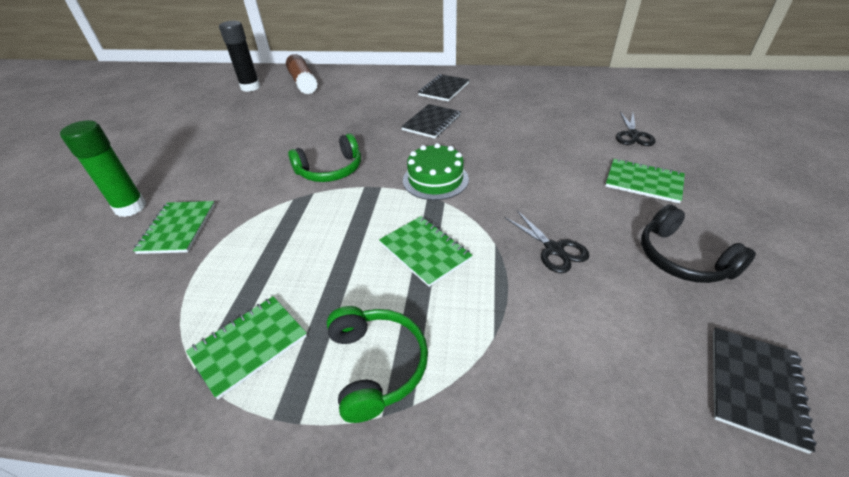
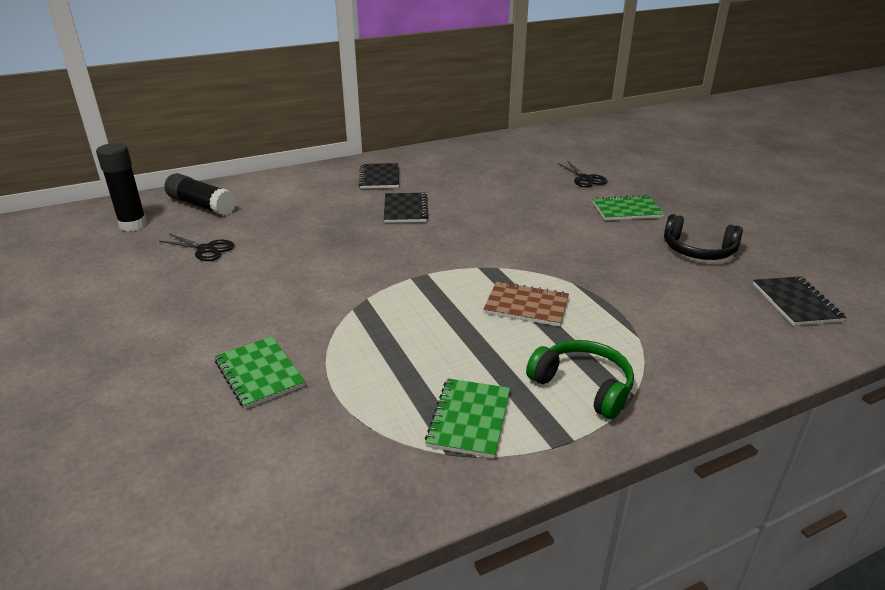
camera: 35 degrees left, 10 degrees down
(131, 207) = (164, 378): green glue stick -> none
(303, 83) = (202, 205): brown glue stick -> black glue stick
(330, 170) = (357, 275): green headphones -> none
(425, 251) = (526, 306): green notebook -> brown notebook
(435, 179) = (469, 253): green cake -> none
(554, 249) = (616, 272): black scissors -> black scissors (206, 249)

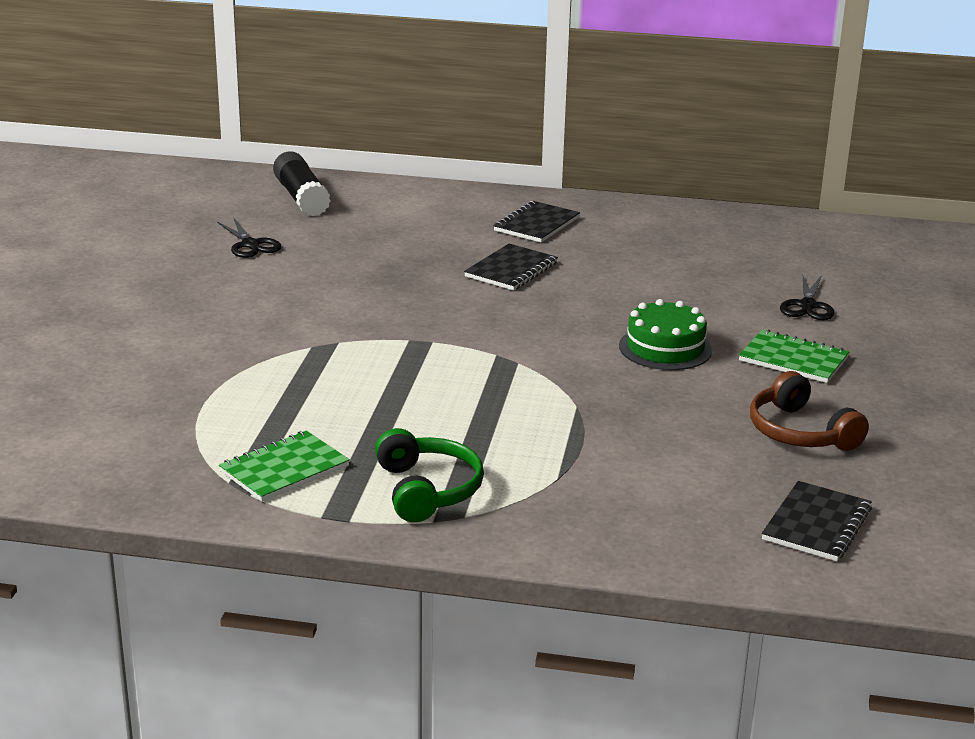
camera: 35 degrees right, 5 degrees down
(133, 225) = (213, 199): black glue stick -> none
(259, 373) = (163, 367): green notebook -> none
(526, 306) = (487, 407): brown notebook -> none
(559, 227) = (665, 348): none -> green cake
(698, 250) = (800, 432): black headphones -> brown headphones

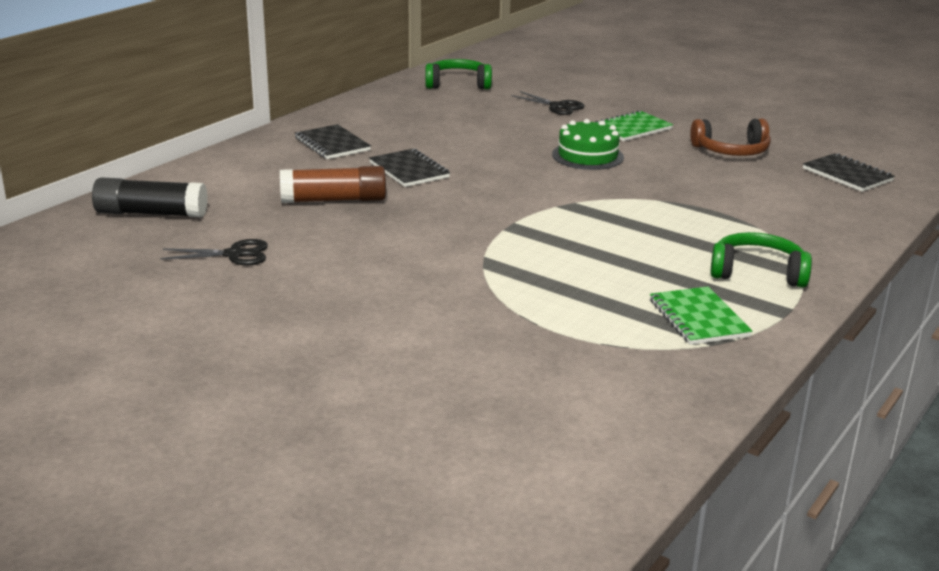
camera: 65 degrees left, 0 degrees up
(401, 255) = (334, 200): none -> brown glue stick
(800, 242) = (458, 84): none -> green headphones

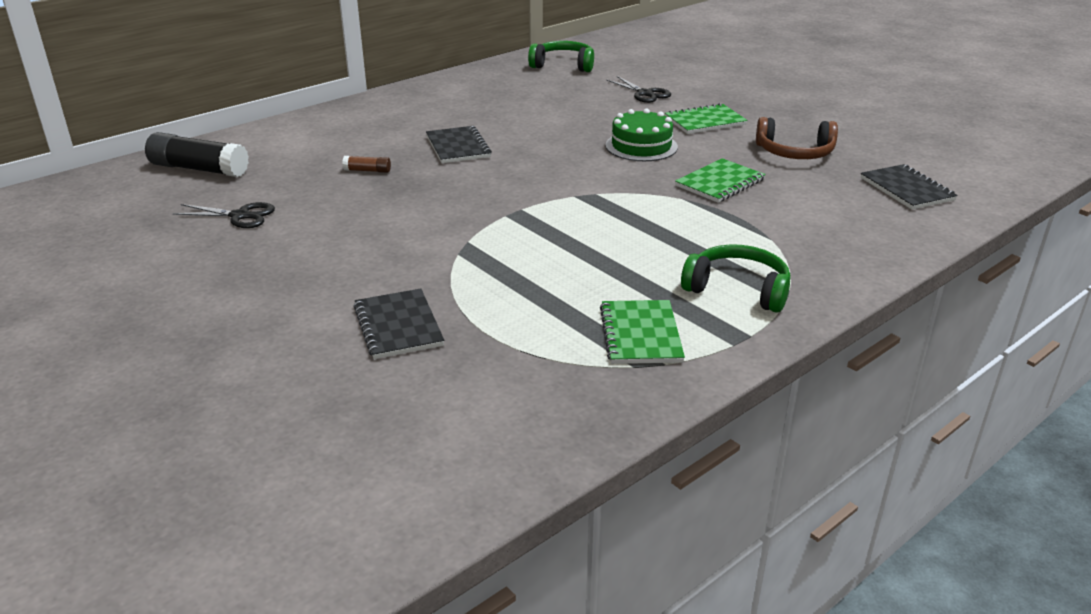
camera: 15 degrees right, 5 degrees up
(332, 144) = (405, 116): black notebook -> black notebook (398, 326)
(334, 200) = (367, 171): brown glue stick -> brown glue stick, size x0.46
(682, 183) = (720, 183): none -> green notebook

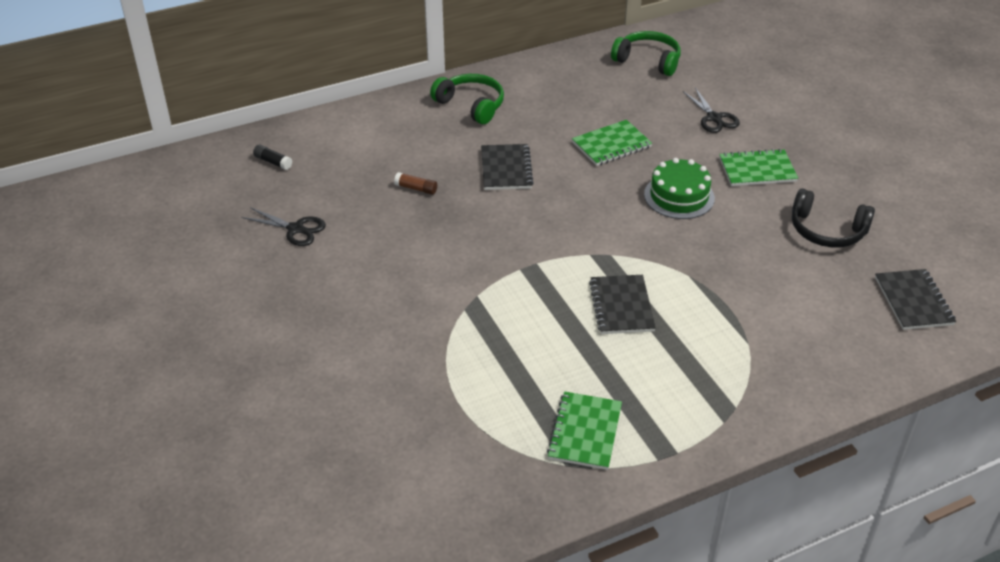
camera: 15 degrees right, 10 degrees up
(199, 169) = (273, 162): black glue stick -> black glue stick, size x0.46
(398, 326) = (392, 383): black notebook -> black notebook (621, 306)
(720, 183) = (733, 260): green notebook -> green notebook (611, 145)
(738, 289) = (690, 398): green headphones -> green headphones (471, 105)
(794, 153) = (827, 231): brown headphones -> black headphones

